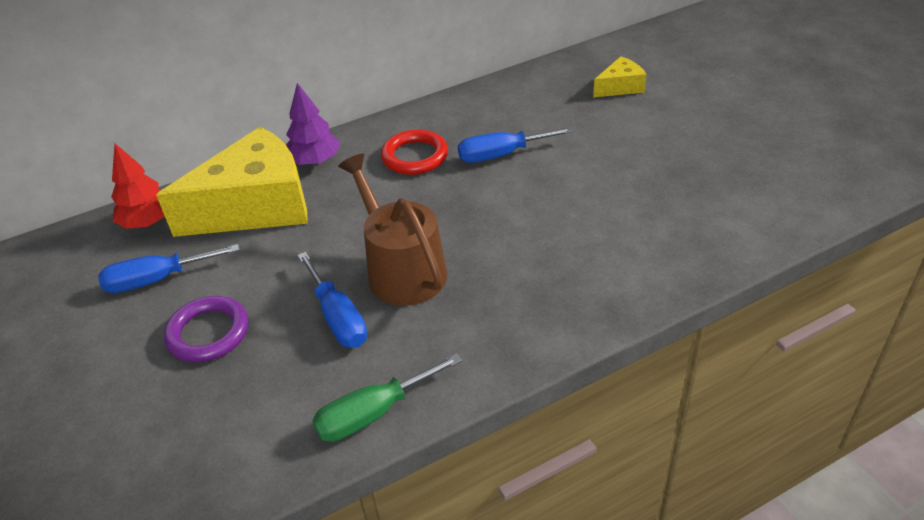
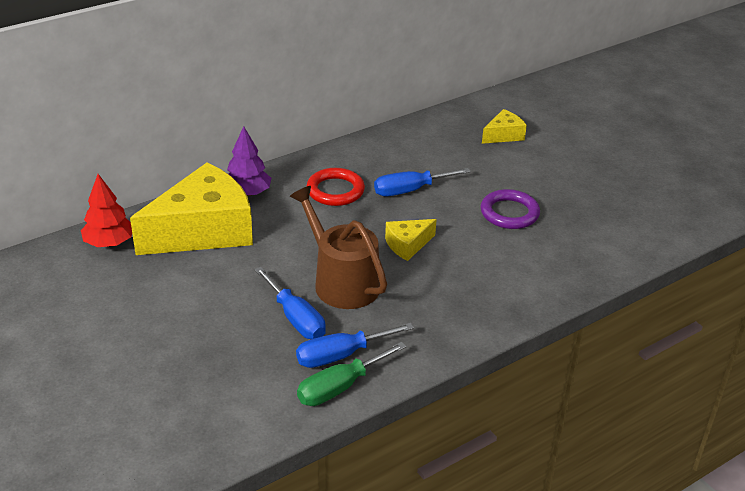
camera: 10 degrees left, 5 degrees down
(157, 280) = (131, 290): blue screwdriver -> blue screwdriver (341, 355)
(208, 333) = (188, 331): purple ring -> purple ring (509, 213)
(488, 222) = (407, 245): none -> yellow cheese

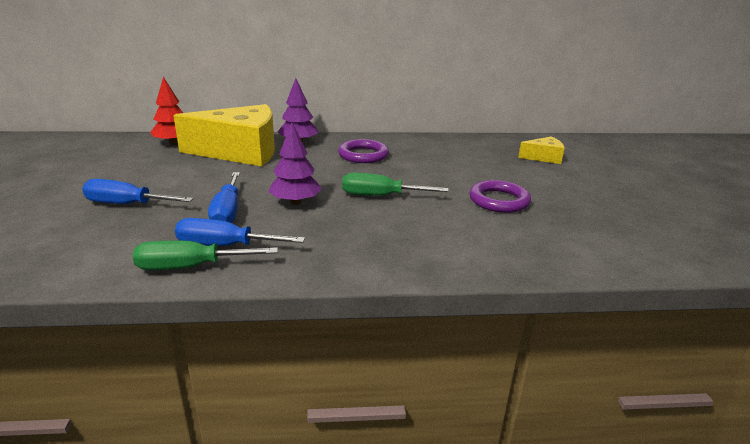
camera: 30 degrees right, 10 degrees down
(335, 191) = (363, 155): red ring -> purple ring
(341, 282) = (295, 202): brown watering can -> purple tree
(407, 245) = (380, 196): yellow cheese -> green screwdriver
(410, 190) = (423, 168): blue screwdriver -> blue screwdriver (127, 204)

